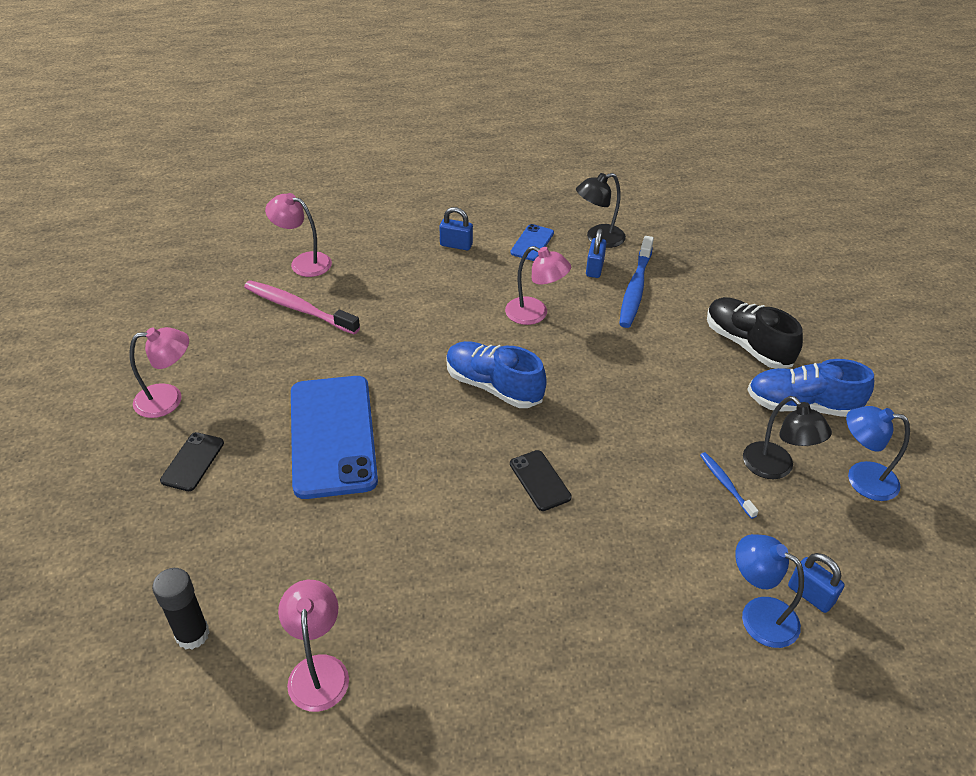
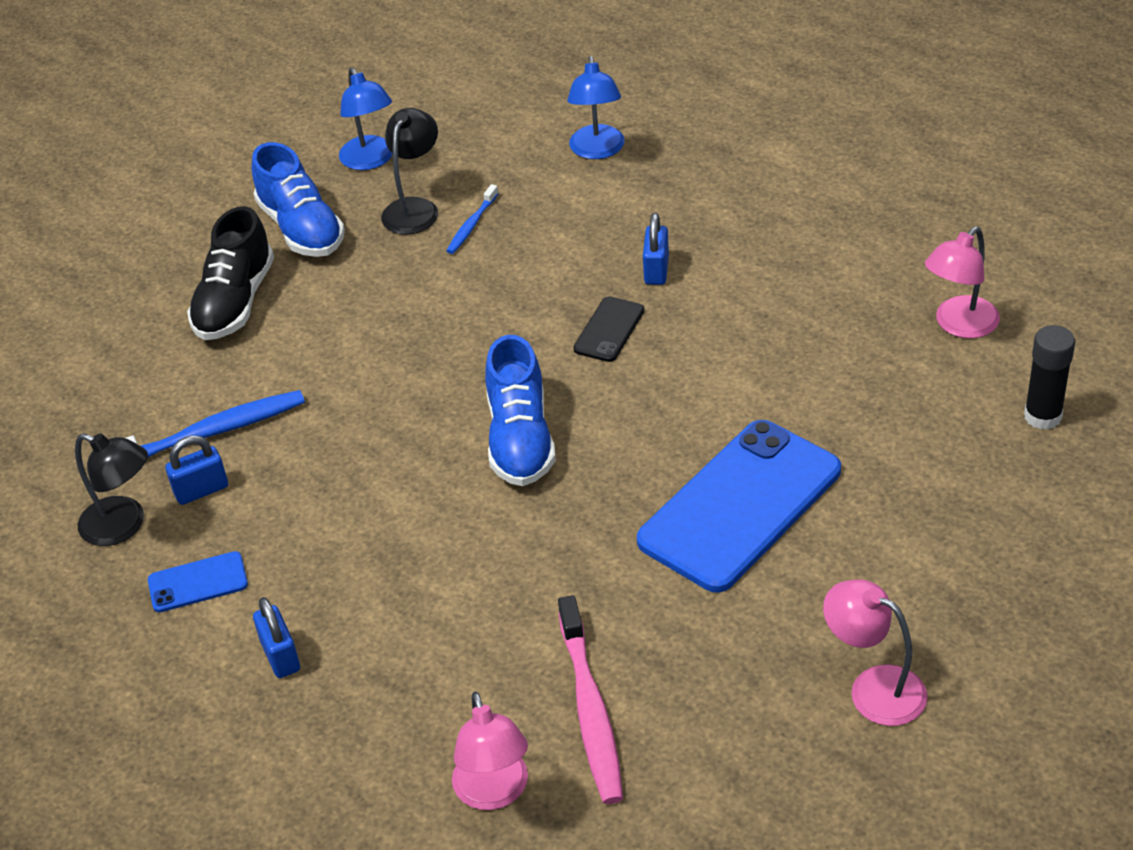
camera: 125 degrees left, 0 degrees up
(192, 462) = (911, 582): black phone -> none
(535, 314) = (355, 485): pink lamp -> none
(810, 595) = (543, 136): blue padlock -> blue padlock (656, 270)

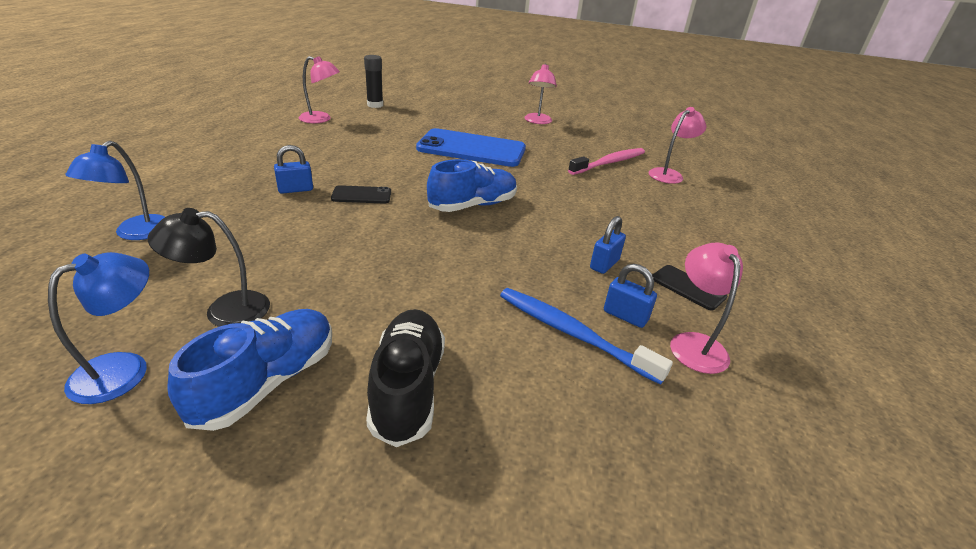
camera: 125 degrees left, 10 degrees down
(123, 526) = (694, 343): black lamp -> pink lamp
(198, 582) = (688, 287): blue phone -> black phone
(235, 302) = (408, 387): black shoe -> black shoe turned 75 degrees counterclockwise
(280, 656) = (688, 241): blue padlock -> blue padlock (604, 264)
(472, 225) = (250, 271): blue toothbrush -> none
(597, 150) = (136, 233): blue lamp -> blue lamp turned 135 degrees clockwise

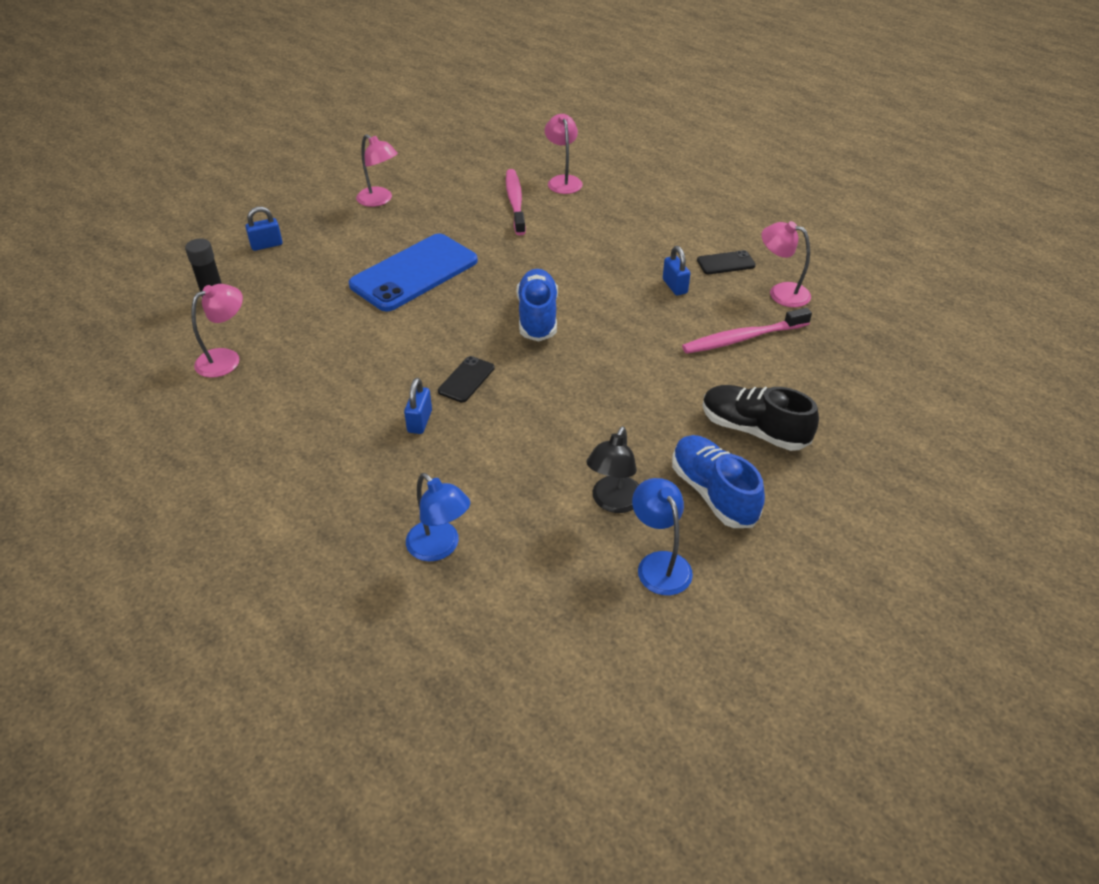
camera: 55 degrees left, 10 degrees up
(572, 334) = (743, 338): blue toothbrush -> pink toothbrush
(625, 316) = (738, 307): blue padlock -> blue padlock (266, 245)

